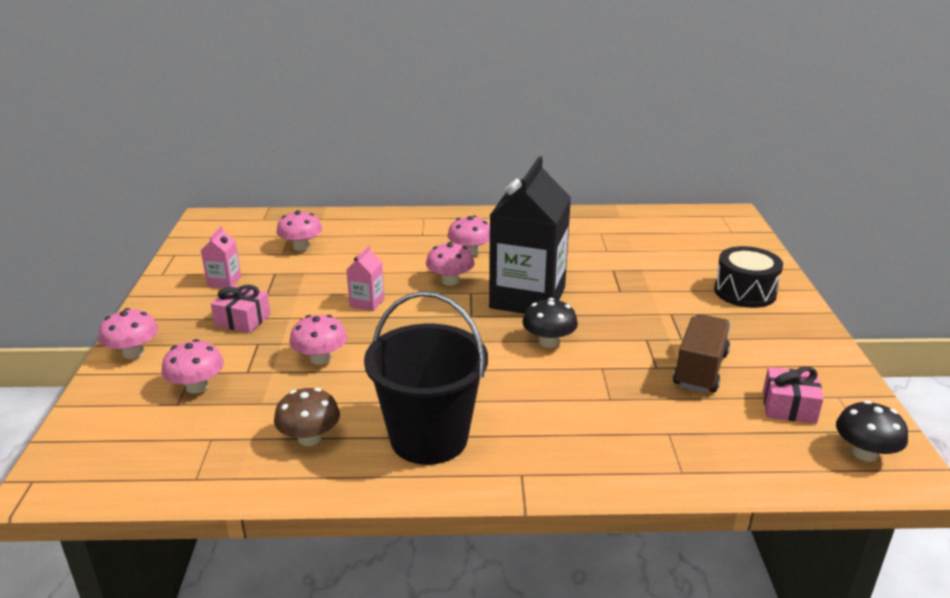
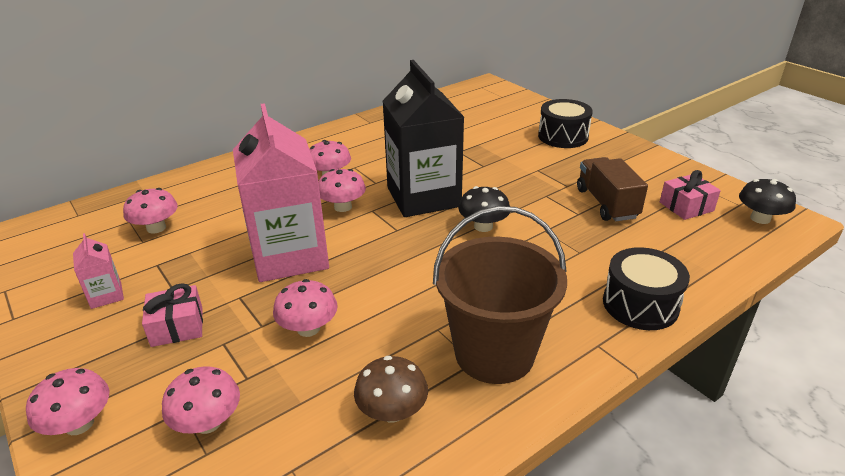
camera: 35 degrees left, 5 degrees up
(367, 302) = (290, 256): pink carton -> pink carton, size x2.41
(429, 438) = (494, 353): black bucket -> brown bucket
(606, 464) = (640, 304): none -> black drum

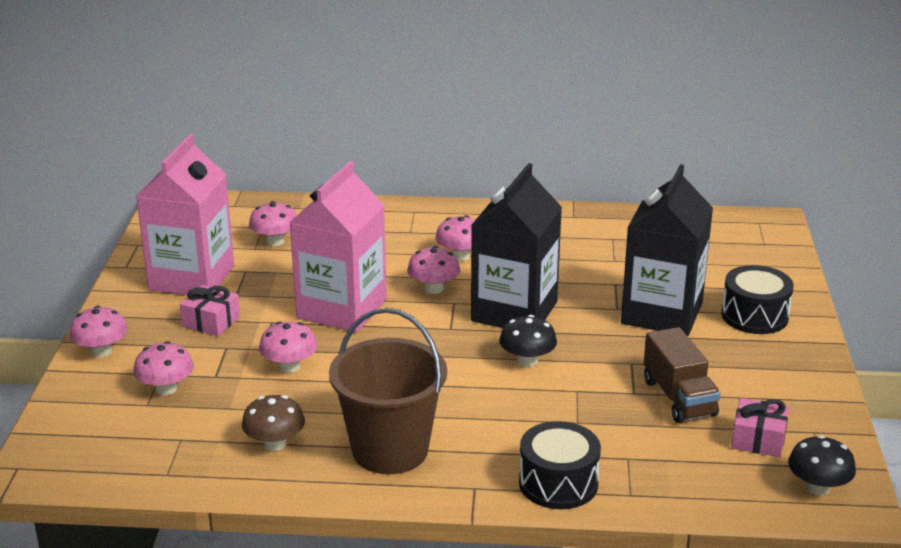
camera: 40 degrees right, 5 degrees down
(106, 295) = (192, 278): pink carton -> pink carton, size x2.41
(513, 157) = (662, 313): none -> black carton
(606, 203) = (679, 398): brown truck -> brown truck turned 135 degrees clockwise

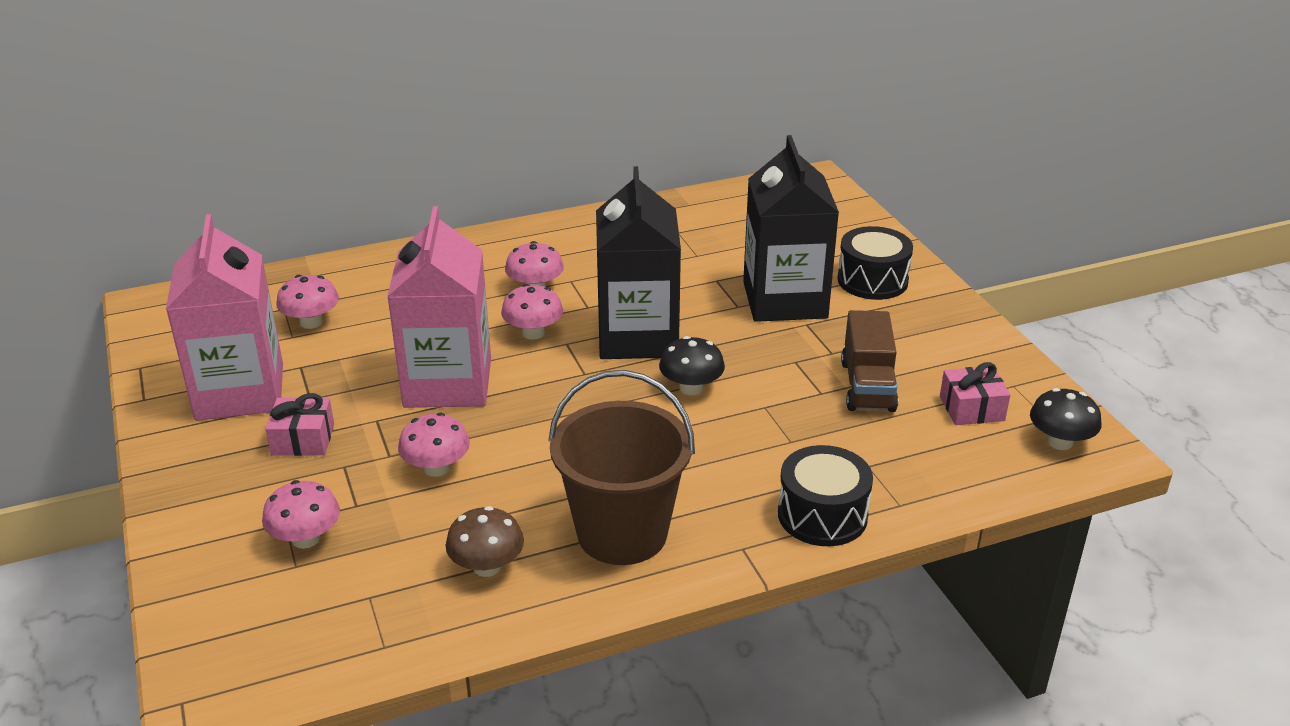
camera: 25 degrees left, 5 degrees up
(101, 351) = (188, 515): pink mushroom -> none
(679, 398) = (867, 386): brown truck -> brown truck turned 45 degrees clockwise

